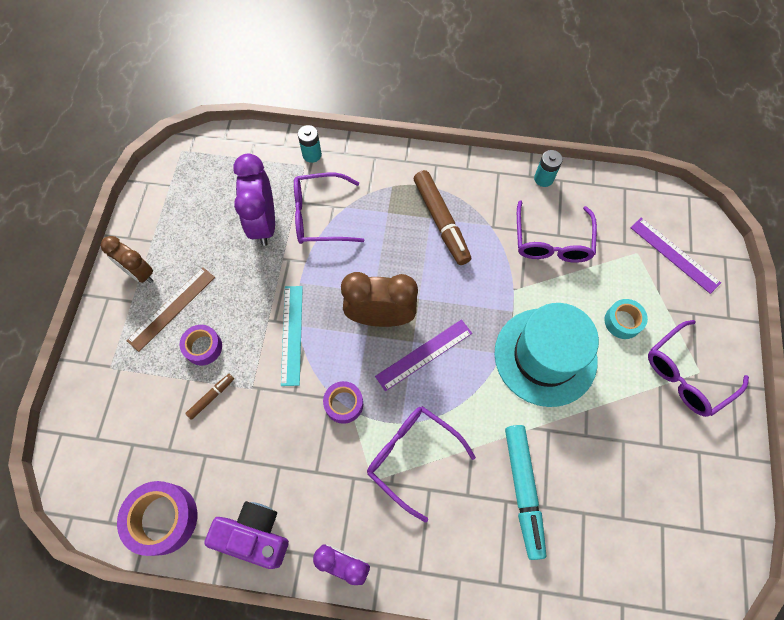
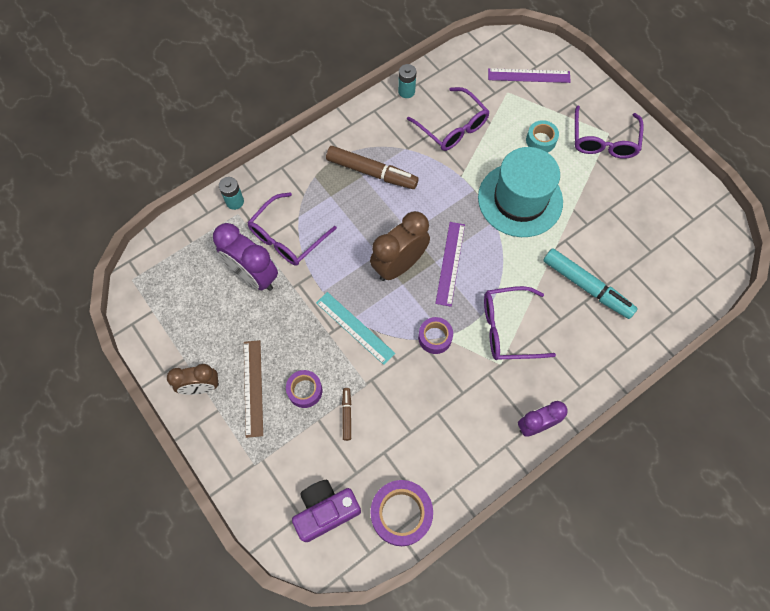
camera: 45 degrees left, 0 degrees up
(254, 535) = (468, 464): purple camera -> purple camera (326, 511)

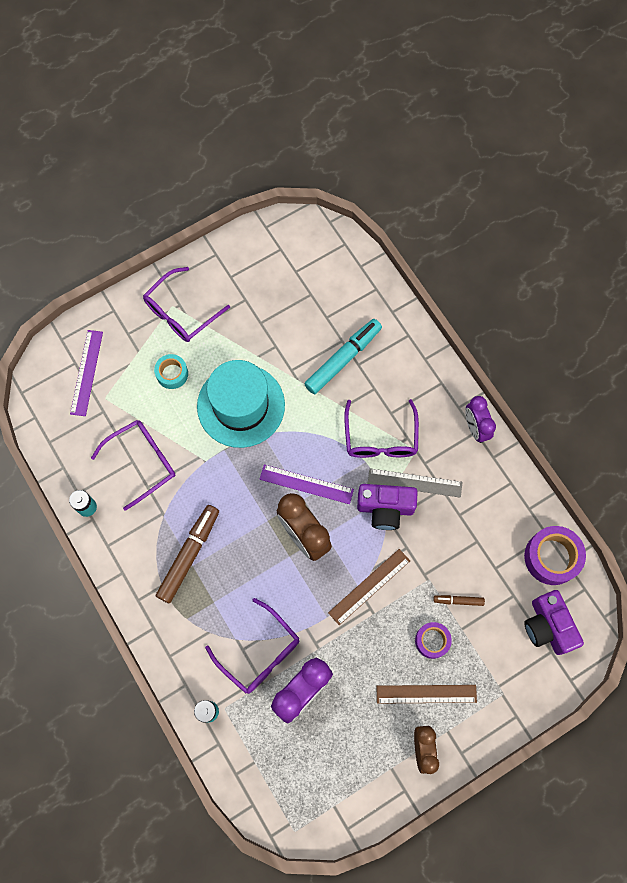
camera: 85 degrees left, 5 degrees up
(354, 328) = (369, 586): turquoise ruler -> brown ruler
(435, 337) = (385, 508): purple tape -> purple camera
(465, 365) = (414, 482): none -> grey ruler
(603, 141) = (181, 312): purple glasses -> purple glasses turned 120 degrees clockwise

